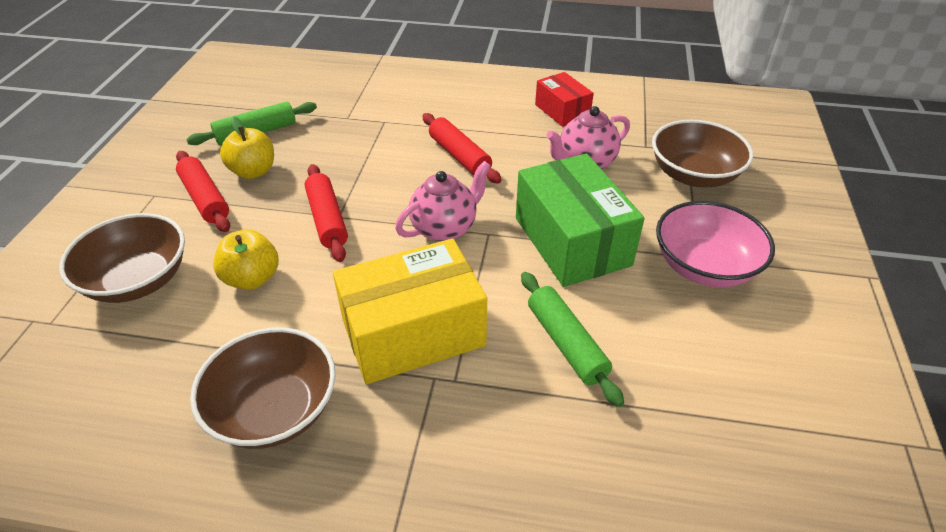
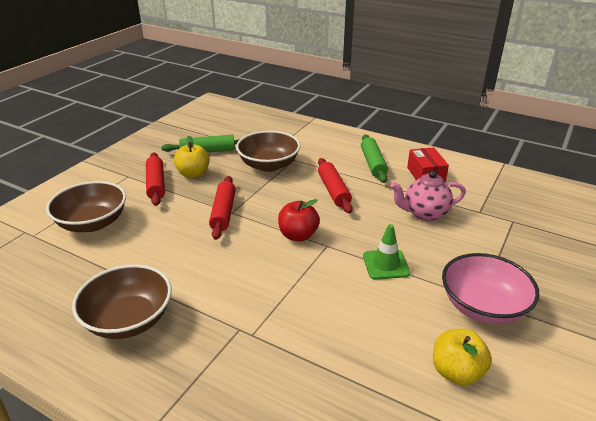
camera: 20 degrees right, 10 degrees down
(252, 278) = (158, 238): yellow apple -> yellow apple (456, 372)
(413, 332) = (241, 296): yellow box -> none
(445, 228) = (298, 235): pink teapot -> red apple
(566, 343) = (344, 332): green rolling pin -> green rolling pin (373, 164)
(572, 241) = (386, 264): green box -> green traffic cone
(693, 175) = (509, 240): brown bowl -> brown bowl (268, 165)

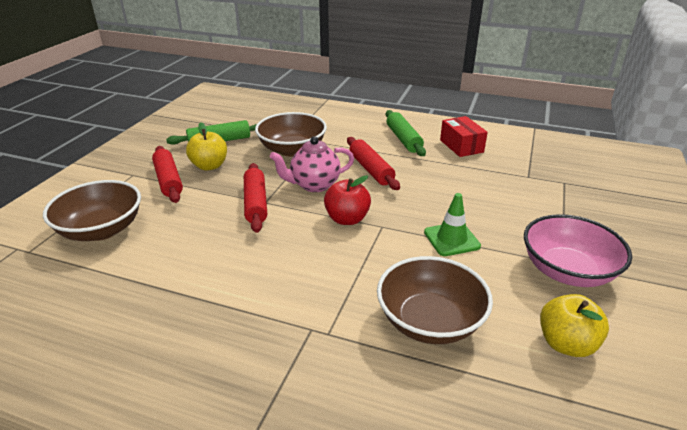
camera: 10 degrees left, 0 degrees up
(128, 320) = (174, 336): brown bowl -> brown bowl (430, 321)
(424, 214) = (474, 184): pink teapot -> pink teapot (314, 185)

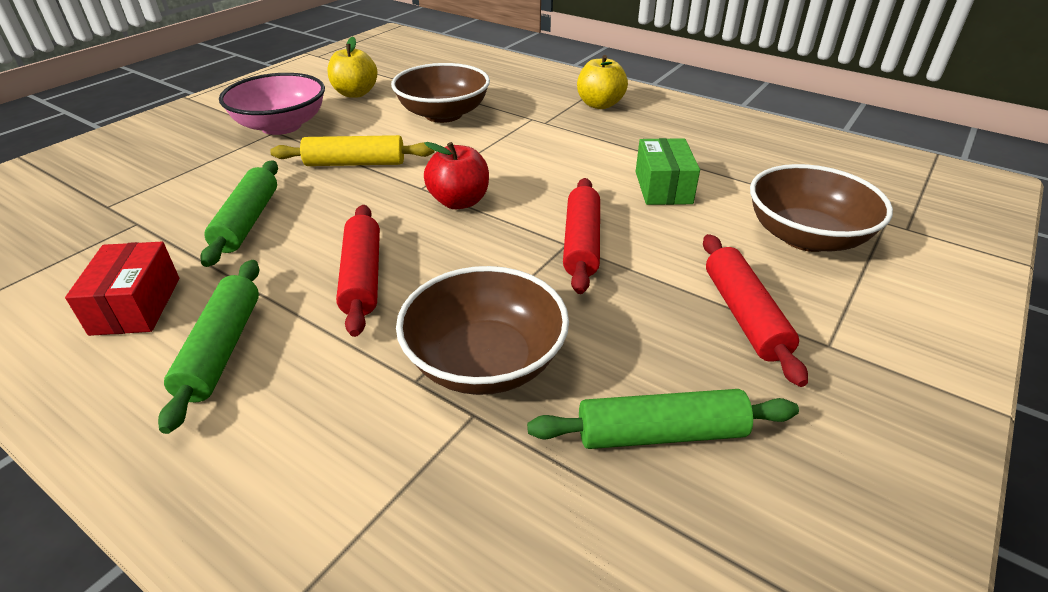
camera: 165 degrees left, 5 degrees up
(193, 256) = (663, 187): none -> green box
(209, 166) = (670, 341): yellow apple -> yellow apple (599, 104)
(314, 185) = (478, 261): pink teapot -> none
(451, 239) = (355, 163): green traffic cone -> yellow rolling pin
(467, 186) = (247, 221): none -> green rolling pin

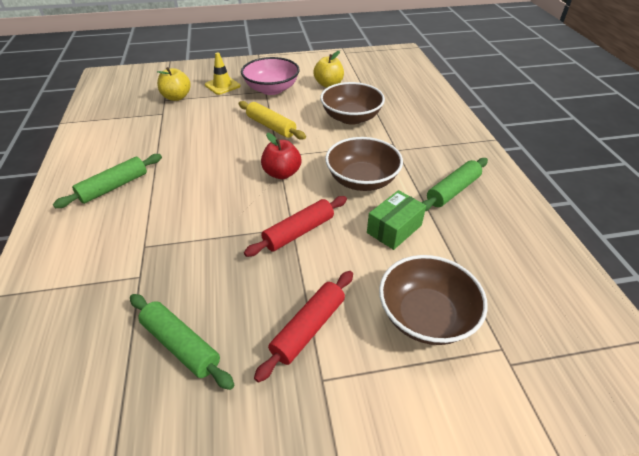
camera: 45 degrees right, 5 degrees up
(136, 306) = (117, 151): red box -> none
(189, 150) = (222, 85): none -> yellow traffic cone
(247, 221) = (194, 134): green rolling pin -> green rolling pin (453, 190)
(362, 277) = (193, 187): red rolling pin -> none
(485, 361) = (175, 258): brown bowl -> brown bowl (362, 180)
(599, 104) = (449, 154): yellow apple -> yellow apple (176, 97)

